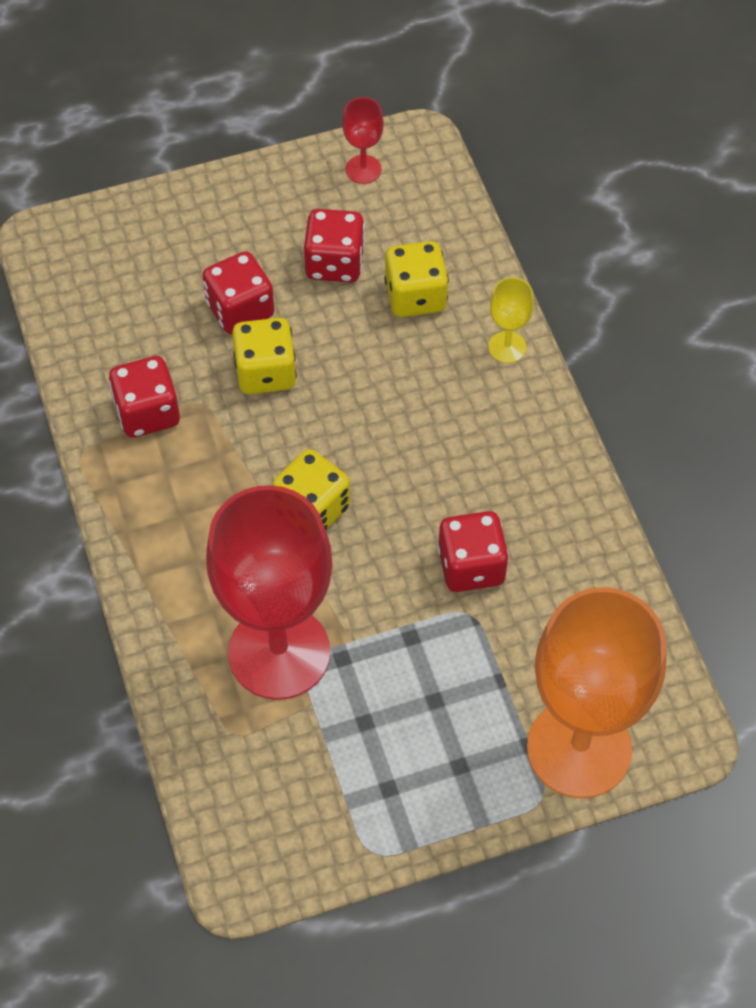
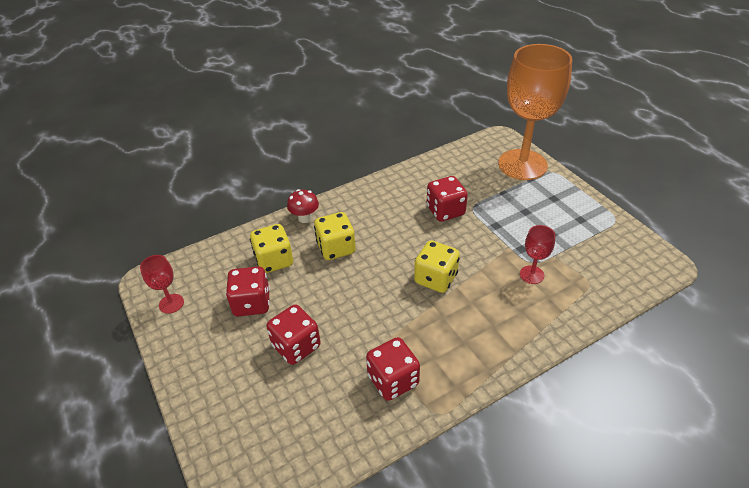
camera: 100 degrees left, 15 degrees down
(265, 372) = (344, 321): yellow dice -> yellow dice (336, 248)
(279, 652) = (531, 274): red goblet -> red goblet, size x0.41
(507, 347) = (305, 218): yellow goblet -> red mushroom

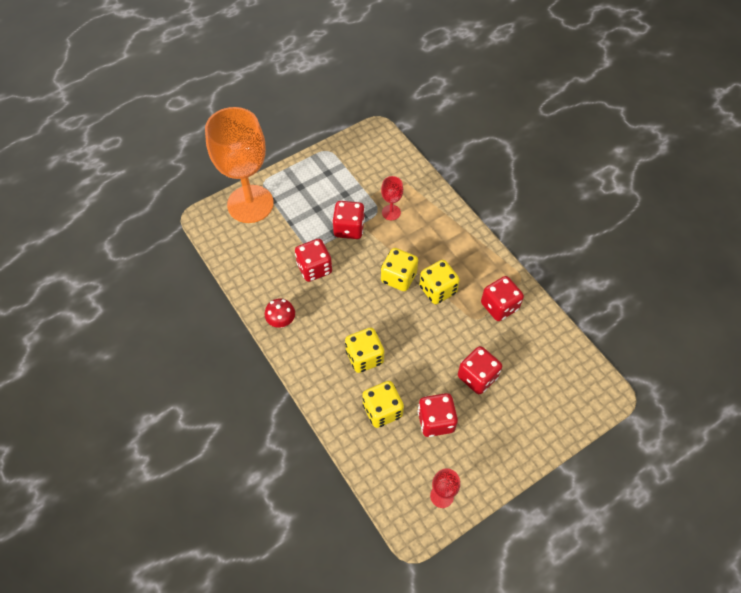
camera: 95 degrees left, 15 degrees up
(305, 218) = (322, 390): red mushroom -> red mushroom (281, 322)
(418, 315) = (437, 290): none -> yellow dice
(501, 237) = (349, 228): none -> red dice

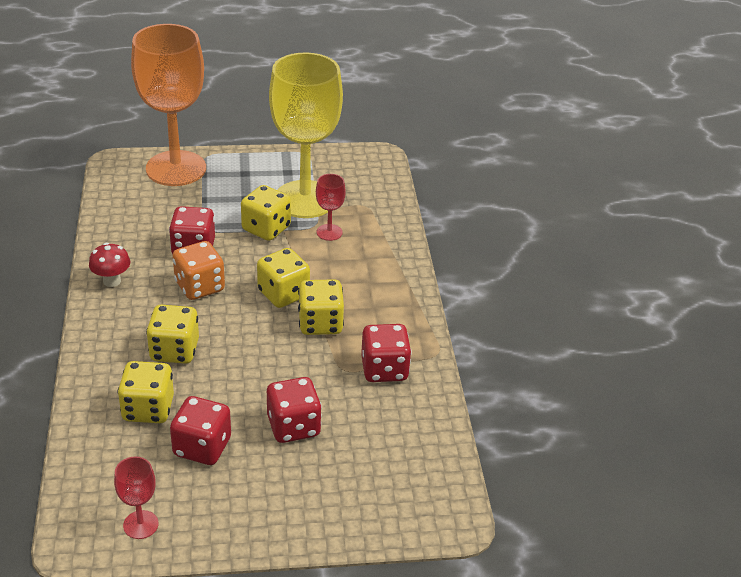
camera: 25 degrees right, 20 degrees down
(342, 298) = (199, 286): none -> orange dice
(349, 228) = (266, 228): red dice -> yellow dice
(356, 191) = (305, 199): none -> yellow goblet

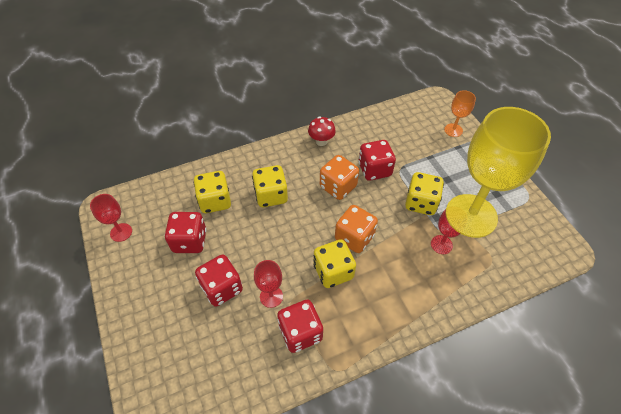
camera: 75 degrees right, 15 degrees up
(176, 168) = (453, 130): orange goblet -> orange goblet, size x0.41
(283, 294) = (354, 237): yellow dice -> orange dice
(327, 383) = (271, 296): none -> red goblet

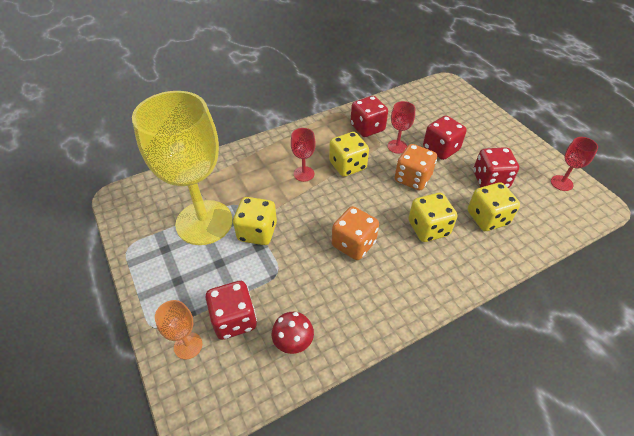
camera: 175 degrees right, 5 degrees down
(321, 141) = (386, 308): red mushroom -> red mushroom (293, 343)
(354, 237) = (330, 193): orange dice -> orange dice (412, 178)
(374, 170) = (310, 269): red dice -> red dice (234, 320)
(441, 244) = (243, 193): red goblet -> red goblet (304, 174)

